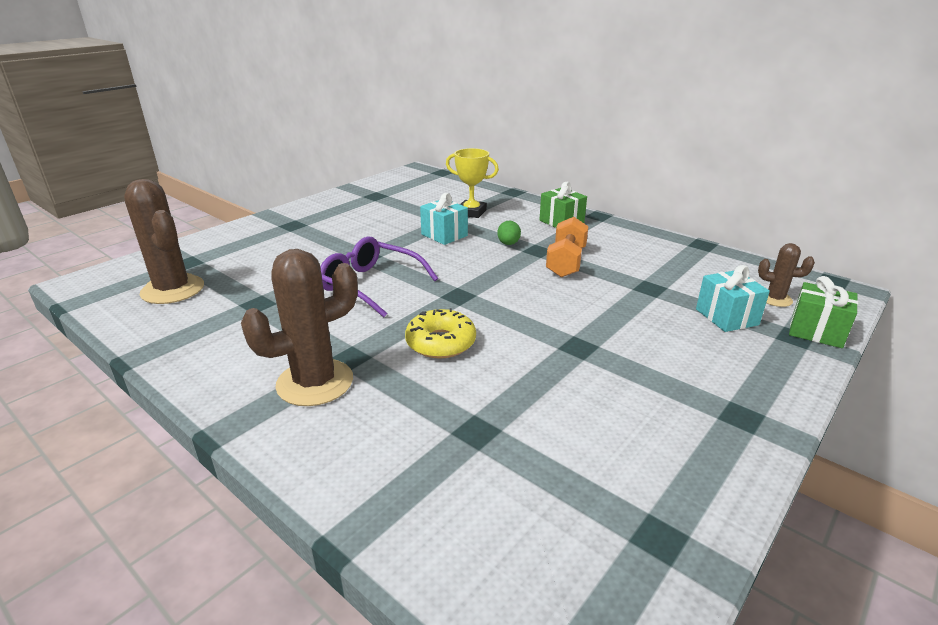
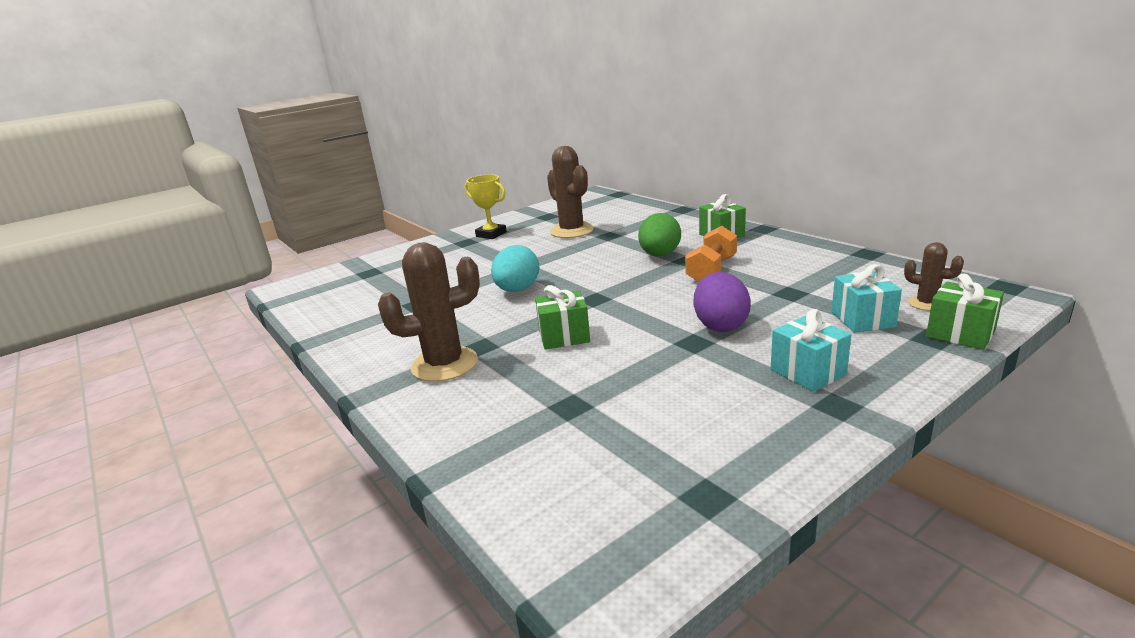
camera: 15 degrees right, 5 degrees down
(173, 290) = (352, 293): brown cactus -> brown cactus (571, 231)
(370, 285) = (517, 290): purple glasses -> turquoise egg
(441, 342) = (564, 336): yellow donut -> green gift
(444, 235) = (600, 248): turquoise gift -> turquoise gift (807, 372)
(471, 212) = (634, 228): yellow trophy -> yellow trophy (491, 234)
(508, 244) = (659, 255): green egg -> green egg, size x1.81
(597, 325) = (720, 325): none -> purple egg

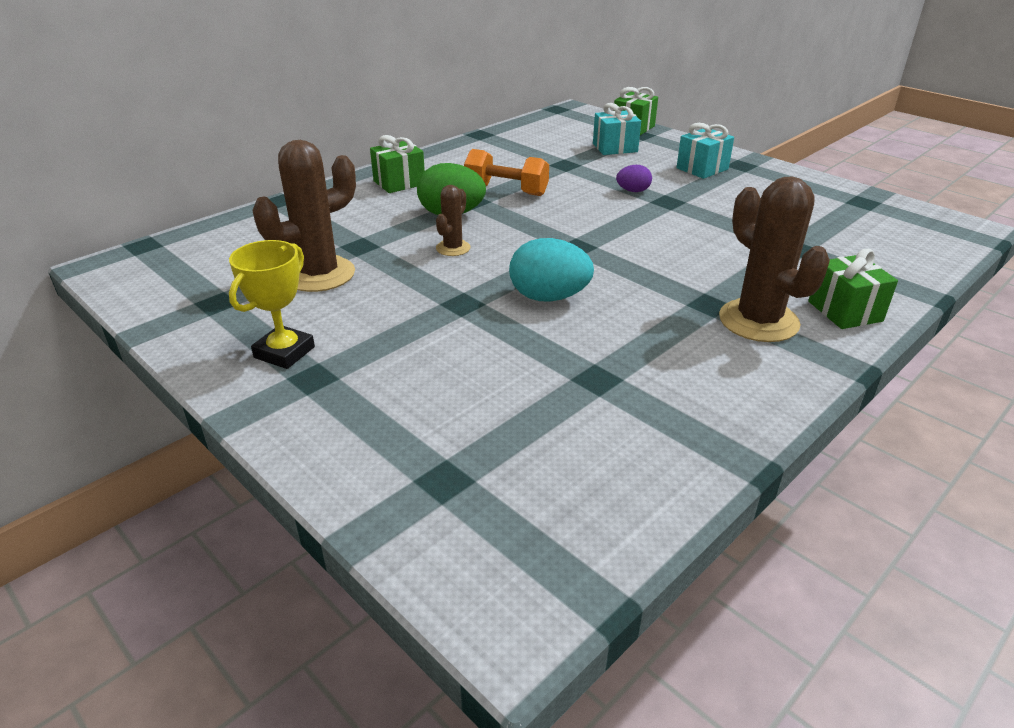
camera: 100 degrees left, 10 degrees up
(564, 336) = (672, 257): green gift -> green gift (844, 311)
(720, 325) = (633, 191): purple egg -> purple egg, size x0.55
(926, 303) = (586, 129): brown cactus -> brown cactus (453, 248)

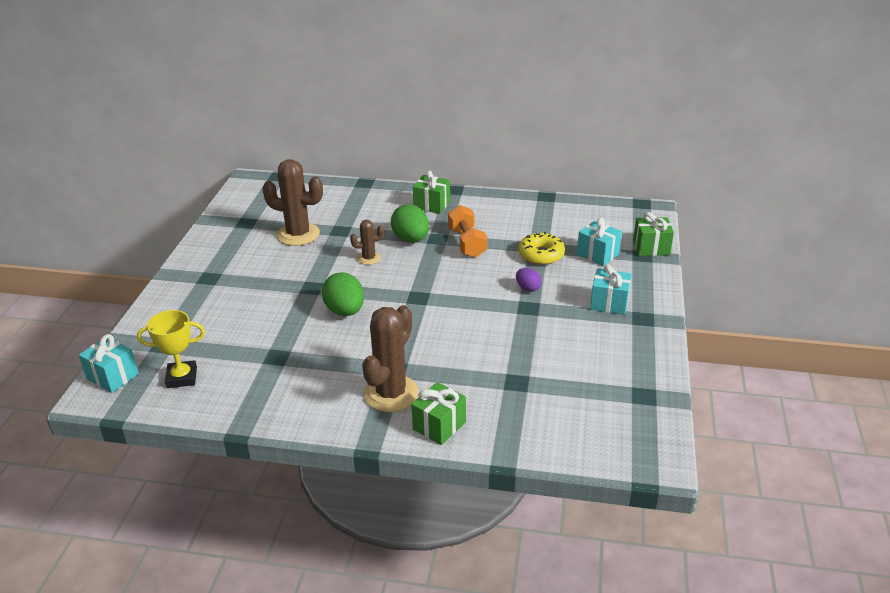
camera: 55 degrees right, 0 degrees up
(284, 352) = (221, 261): yellow trophy -> yellow trophy (182, 377)
(475, 574) = (113, 376): none -> turquoise gift
(549, 297) = (345, 311): turquoise egg -> green egg
(581, 168) = (541, 255): none -> yellow donut

